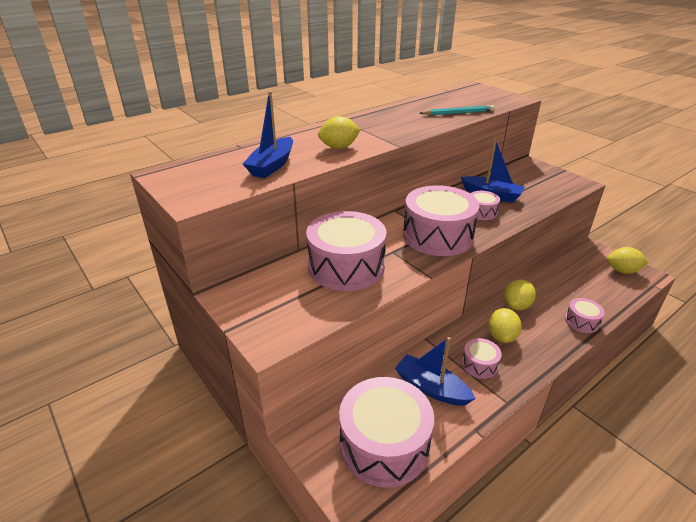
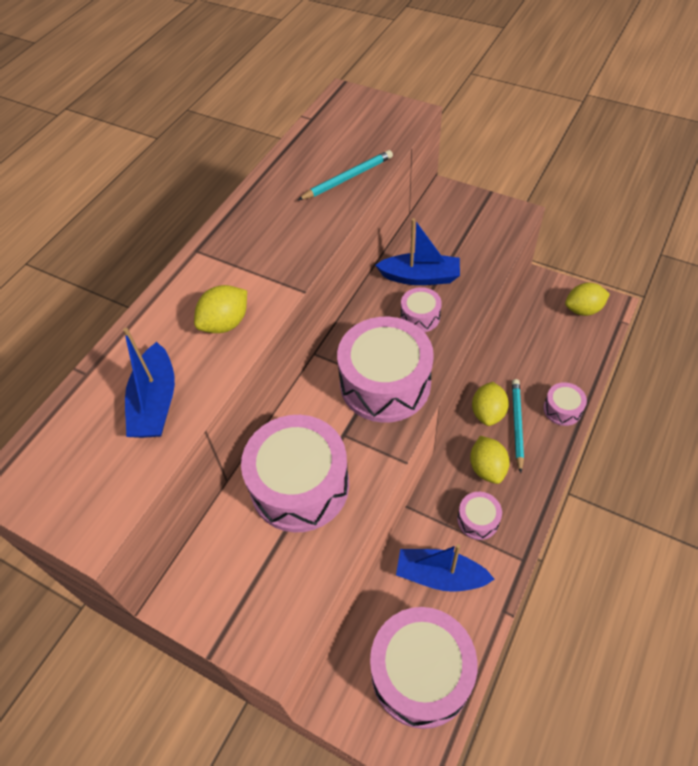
camera: 20 degrees left, 20 degrees up
(538, 319) = (517, 424): none -> turquoise pencil

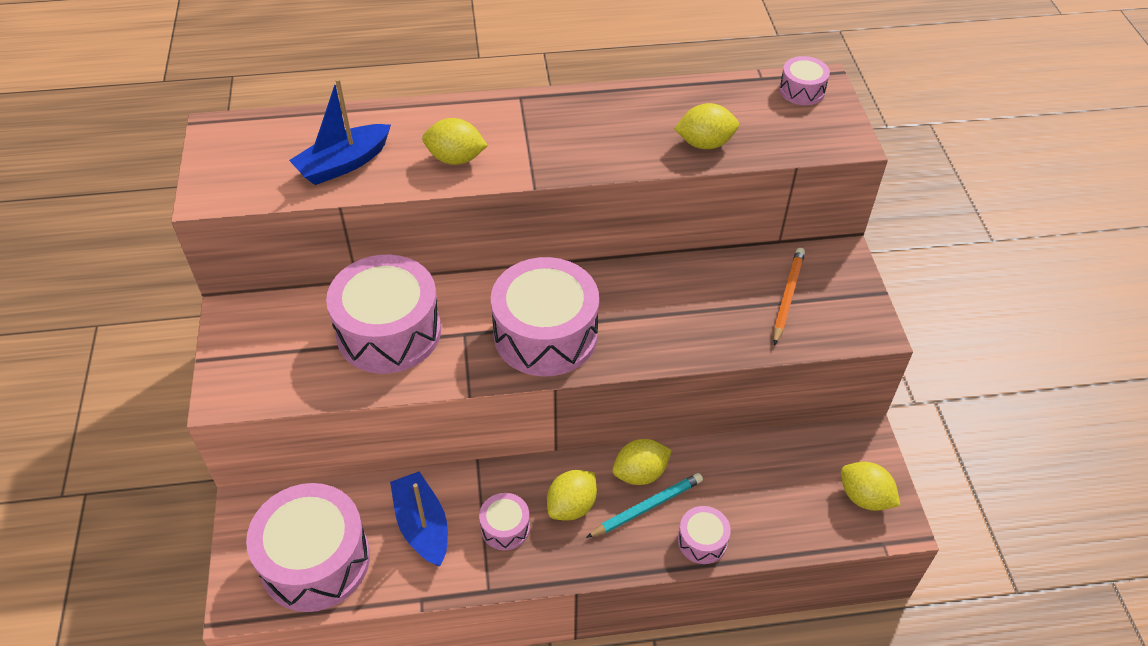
camera: 50 degrees right, 5 degrees down
(348, 178) = (705, 143): turquoise pencil -> yellow lemon
(420, 277) = (702, 294): blue boat -> none
(420, 317) = (650, 320): pink drum -> pink drum (802, 90)
(457, 236) = (787, 296): none -> orange pencil

